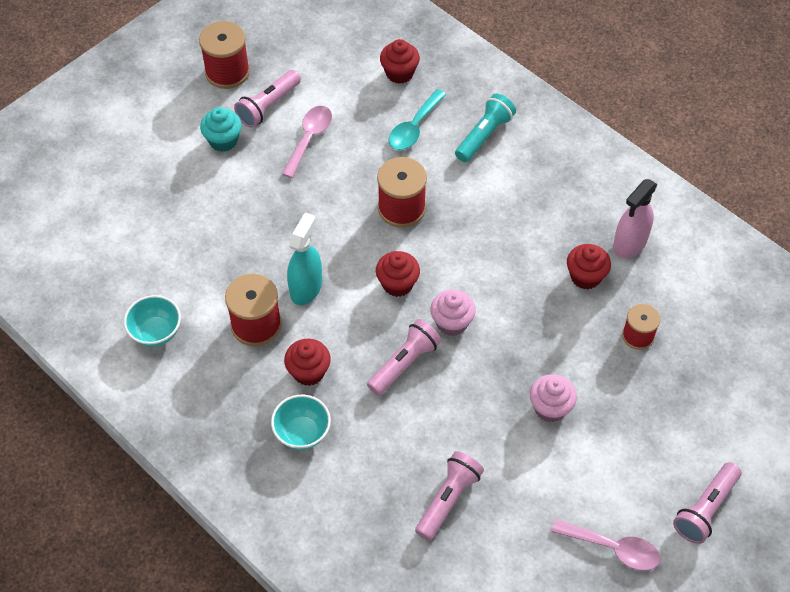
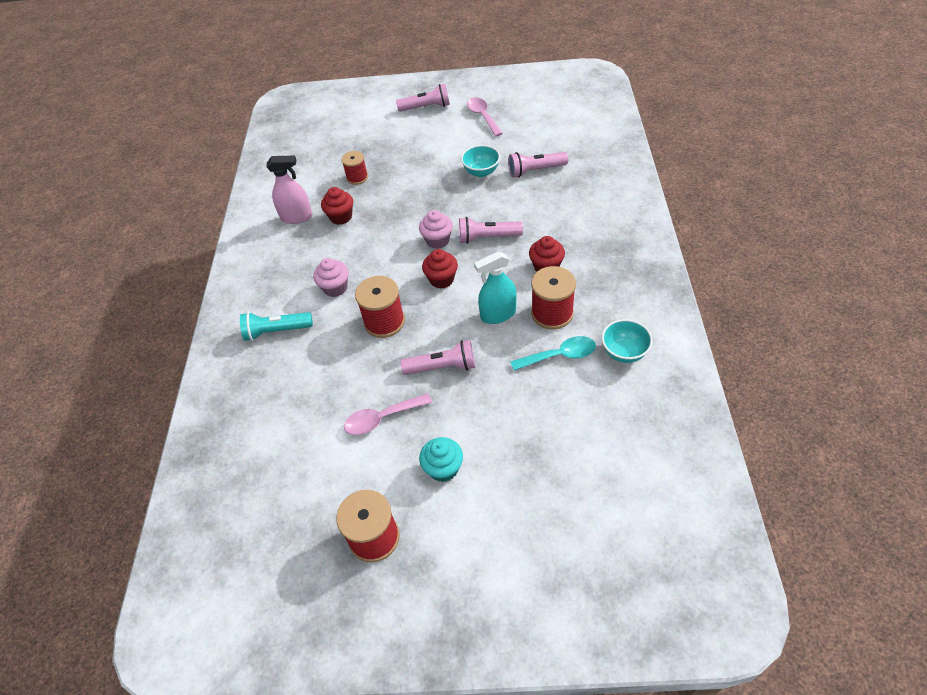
camera: 130 degrees left, 5 degrees down
(268, 106) = (379, 473): pink flashlight -> pink flashlight (442, 367)
(302, 433) = (581, 240): turquoise bowl -> turquoise bowl (481, 172)
(399, 73) = (261, 422): red cupcake -> none
(414, 127) = (307, 371): turquoise spoon -> turquoise spoon (559, 356)
(550, 408) = (440, 175): pink cupcake -> pink cupcake (335, 288)

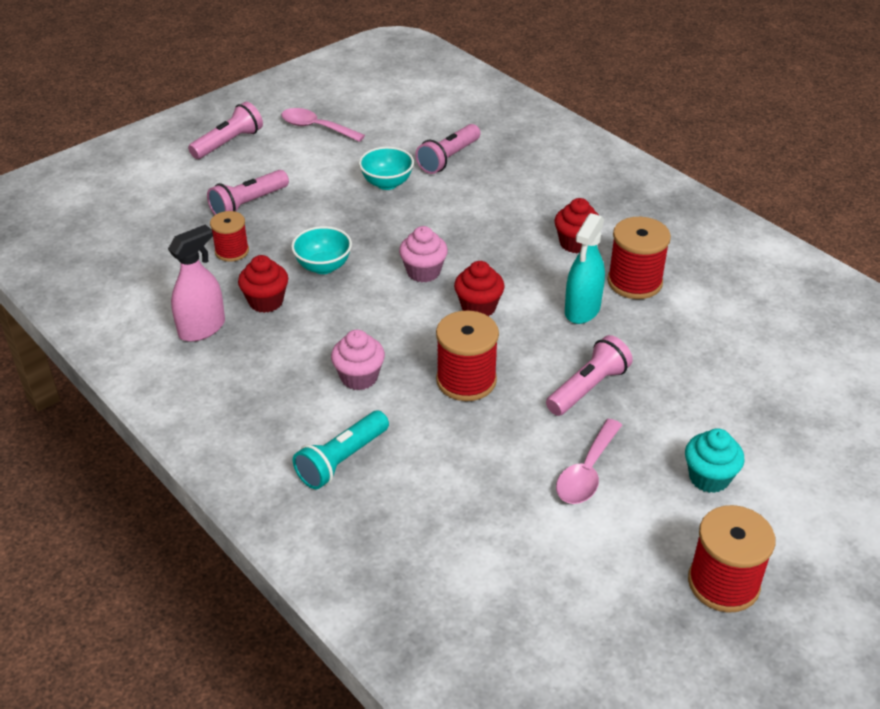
camera: 45 degrees left, 10 degrees down
(487, 237) = (477, 244): pink flashlight -> pink flashlight (248, 204)
(559, 356) = (689, 315): turquoise spoon -> none
(624, 352) = (742, 282): turquoise bowl -> turquoise bowl (323, 266)

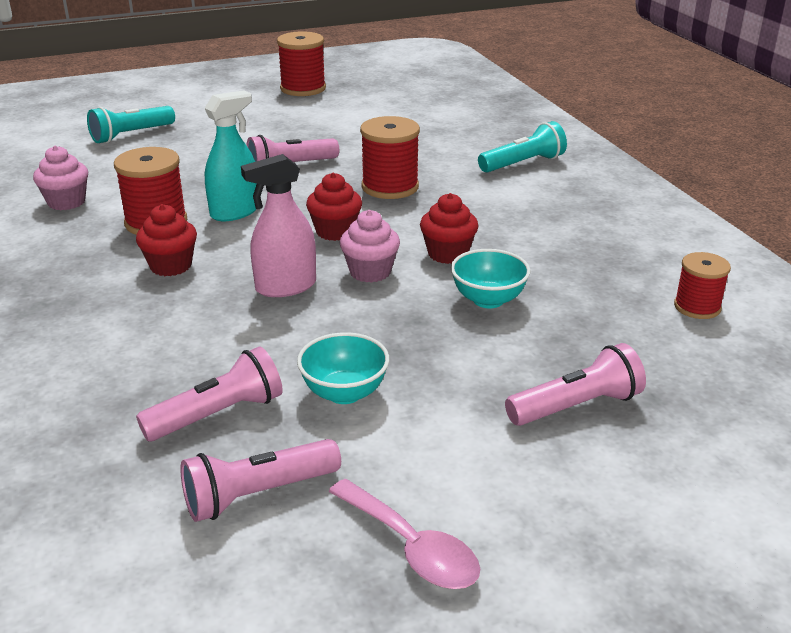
camera: 160 degrees left, 10 degrees down
(202, 328) = (647, 267): pink spray bottle -> pink spray bottle (285, 287)
(229, 143) = (602, 551): pink flashlight -> pink flashlight (258, 494)
(232, 251) = (607, 341): red spool -> red spool (697, 307)
(266, 301) = (569, 278): red cupcake -> red cupcake (448, 254)
(359, 377) = (487, 204): pink cupcake -> pink cupcake (66, 202)
(587, 472) = (339, 132): pink spoon -> none
(709, 477) = (257, 118): turquoise cupcake -> none
(810, 401) = (131, 135): none -> turquoise flashlight

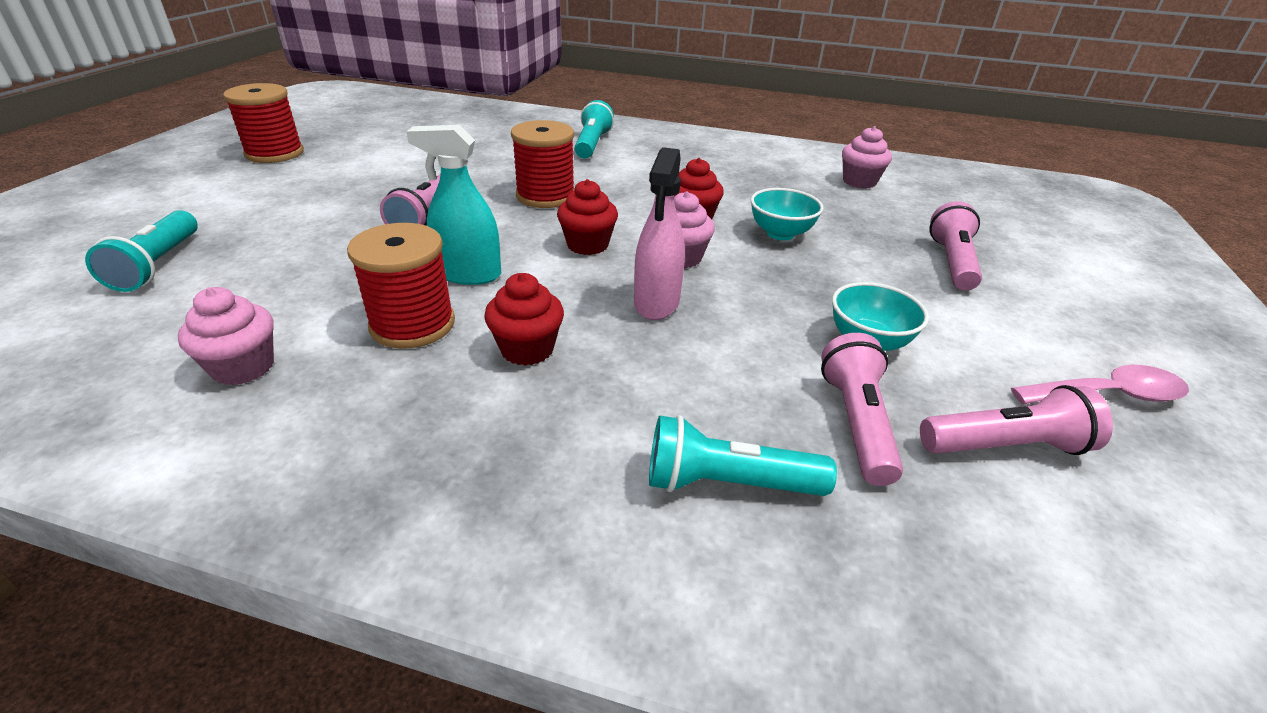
camera: 55 degrees left, 5 degrees up
(101, 381) = (727, 483): none -> turquoise flashlight
(235, 212) = (468, 274): turquoise spray bottle -> turquoise spray bottle turned 75 degrees counterclockwise
(258, 494) = (1005, 446): pink flashlight -> pink flashlight turned 105 degrees counterclockwise
(697, 307) = (859, 182): red spool -> pink cupcake

